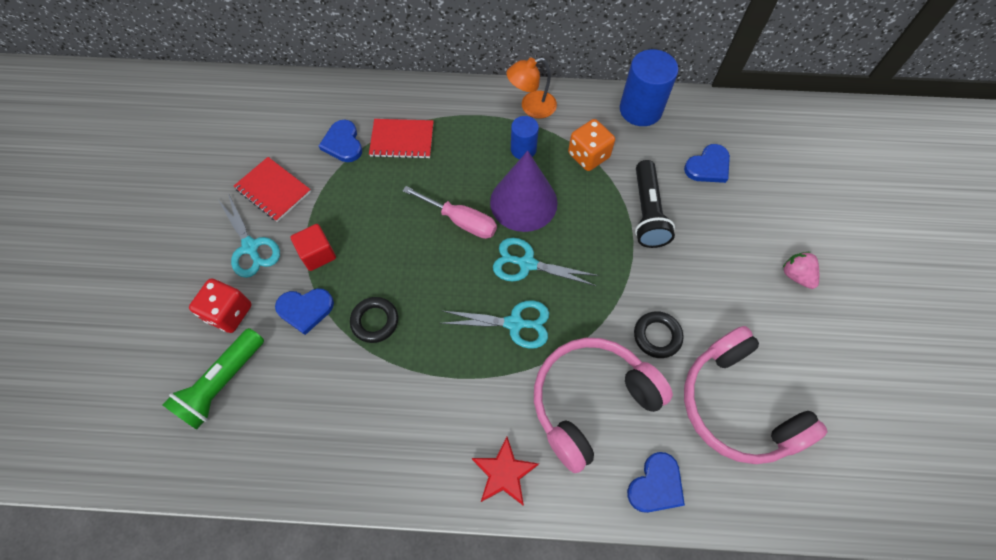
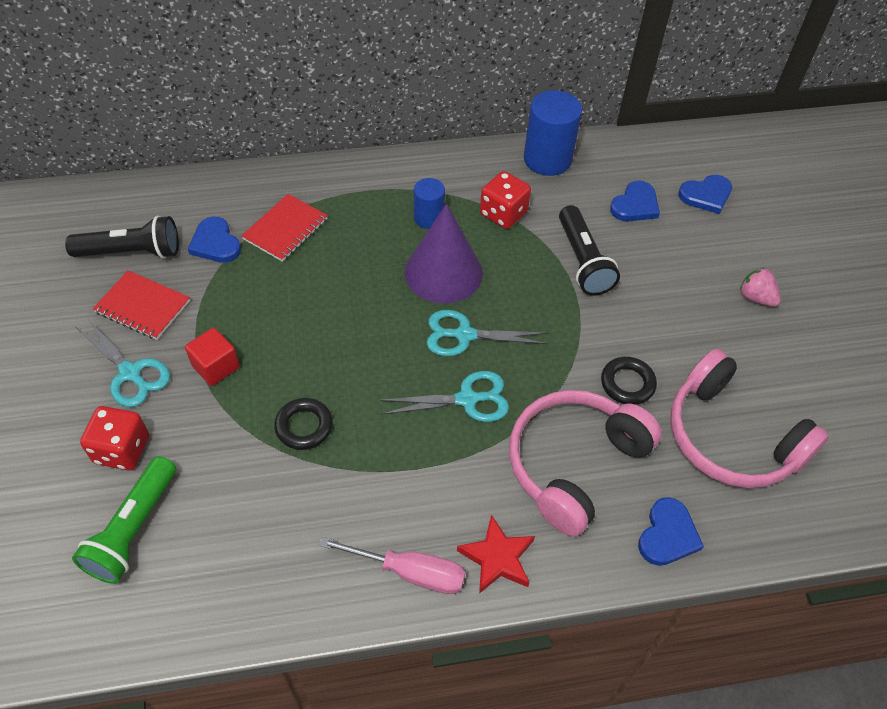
camera: 15 degrees left, 10 degrees down
(275, 140) = (131, 252): none -> black flashlight
(305, 309) = (216, 429): blue heart -> blue heart (706, 195)
(402, 140) = (285, 229): red notebook -> red notebook turned 45 degrees counterclockwise
(460, 221) = (376, 303): pink screwdriver -> pink screwdriver (409, 572)
(531, 107) = (426, 173): orange lamp -> none
(588, 155) = (503, 213): orange dice -> red dice

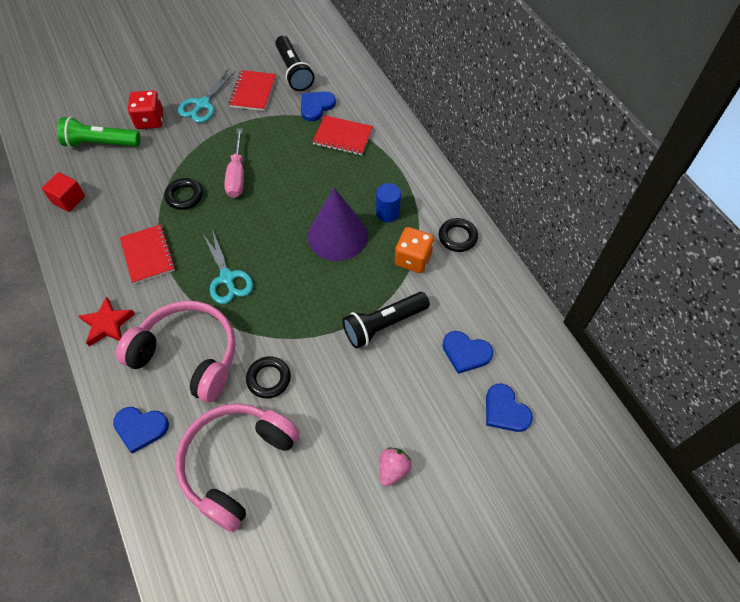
camera: 75 degrees right, 5 degrees up
(216, 366) = (218, 140): red cube -> red cube (68, 200)
(393, 489) = (148, 255): none -> red notebook
(409, 572) = (91, 279): pink screwdriver -> pink screwdriver (237, 175)
(464, 335) = (283, 263): turquoise scissors -> none
(487, 169) = (457, 237): none -> black ring
(503, 213) = (413, 259): red dice -> orange dice
(547, 159) = (490, 276): blue cylinder -> none

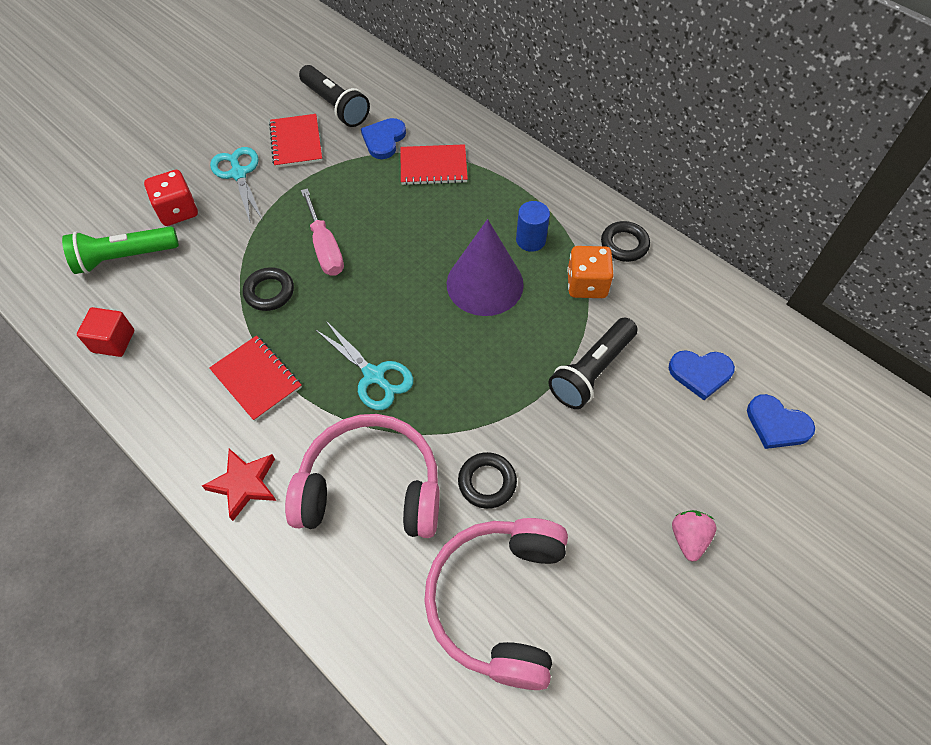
camera: 20 degrees left, 0 degrees up
(141, 428) = (353, 602): blue heart -> none
(202, 104) = (239, 174): turquoise scissors -> turquoise scissors turned 150 degrees clockwise

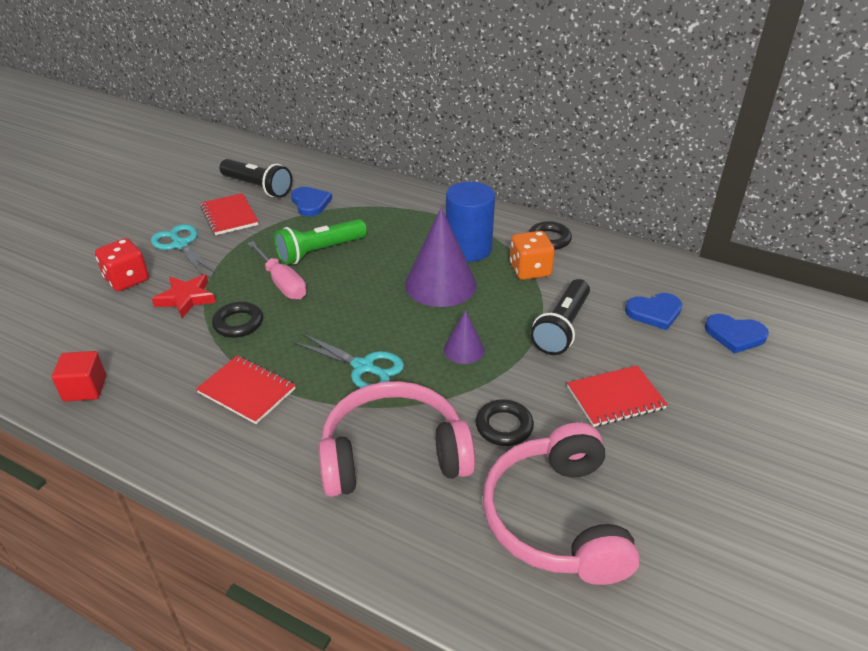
camera: 15 degrees left, 20 degrees down
(124, 257) = (80, 322): green flashlight -> green flashlight (319, 251)
(244, 484) = (261, 478): red star -> red star (186, 298)
(384, 140) = (310, 203): blue heart -> blue heart turned 150 degrees clockwise
(433, 166) = (362, 214): red notebook -> red notebook (615, 398)
(480, 376) = (464, 349): none -> purple cone
(530, 240) = (468, 249): blue cylinder -> blue cylinder, size x1.71
(688, 538) = (704, 430): pink strawberry -> none

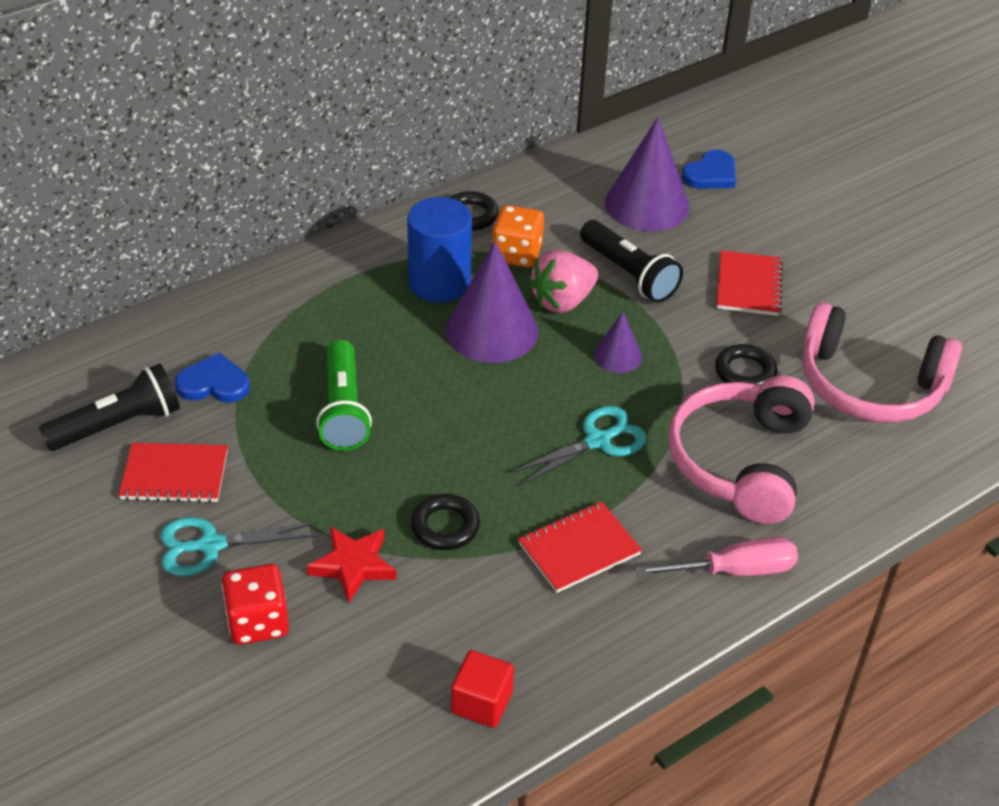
camera: 65 degrees left, 5 degrees up
(282, 283) = (387, 464): pink screwdriver -> pink screwdriver (733, 571)
(499, 305) = (562, 301): none -> pink strawberry
(654, 312) = (647, 204): blue heart -> purple cone

